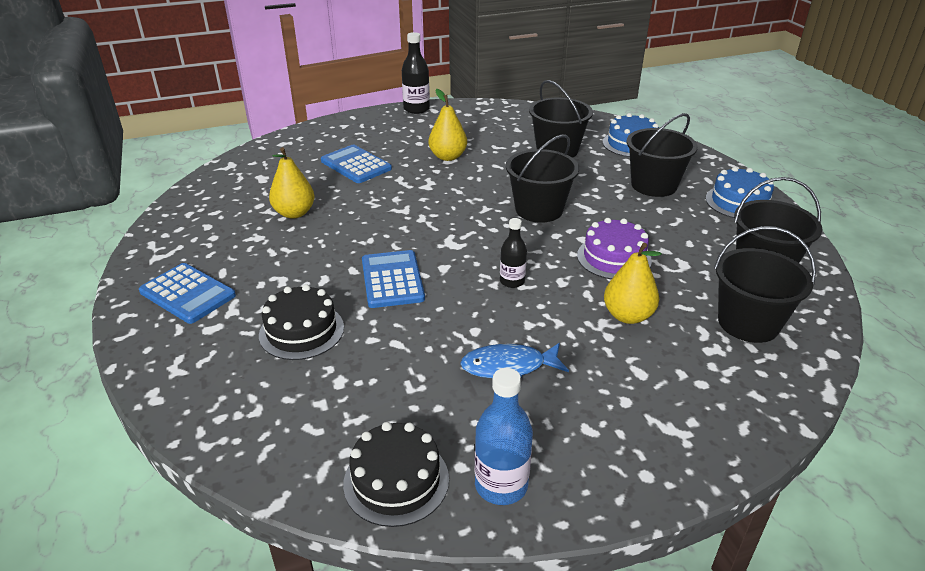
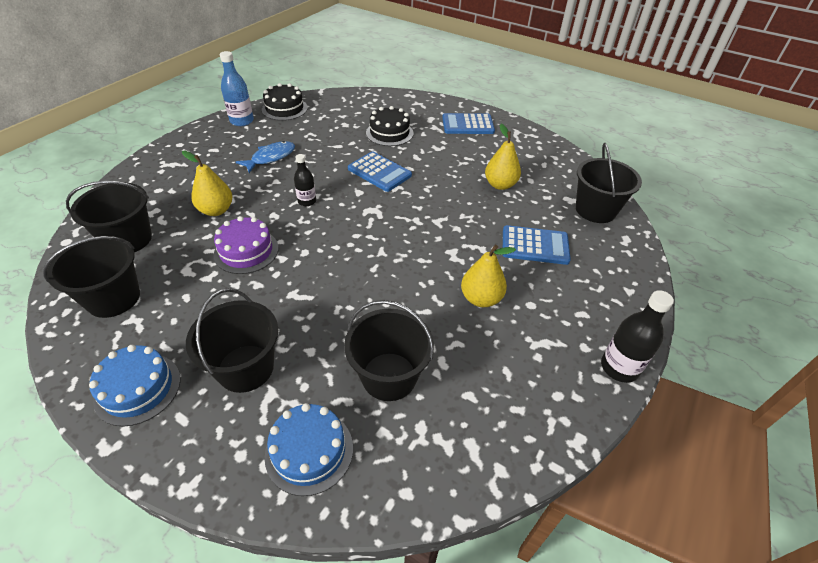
camera: 140 degrees right, 10 degrees up
(539, 209) = (338, 272): black bucket -> black bucket (595, 210)

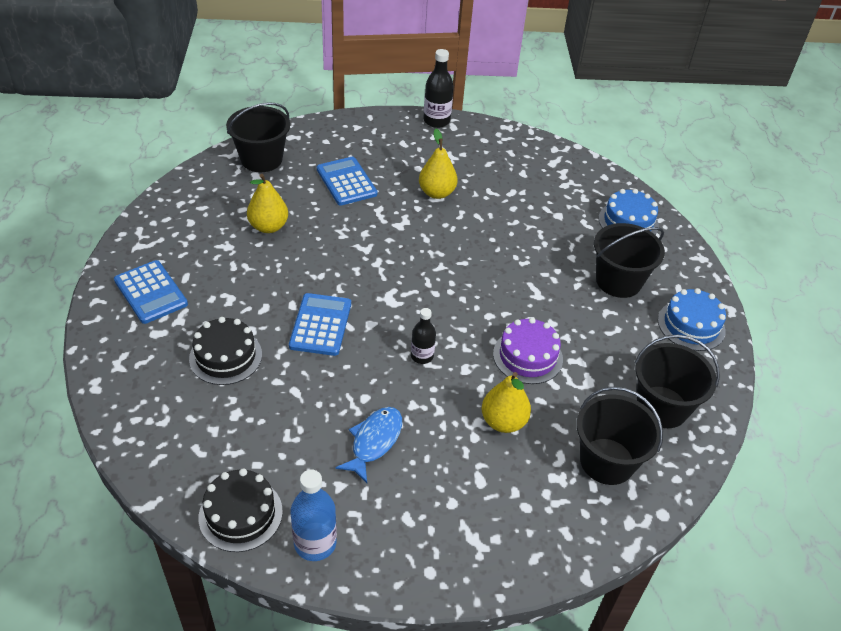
camera: 125 degrees left, 0 degrees up
(271, 158) = (374, 441): blue fish -> blue fish turned 105 degrees clockwise
(389, 376) = (548, 211): black bucket -> none

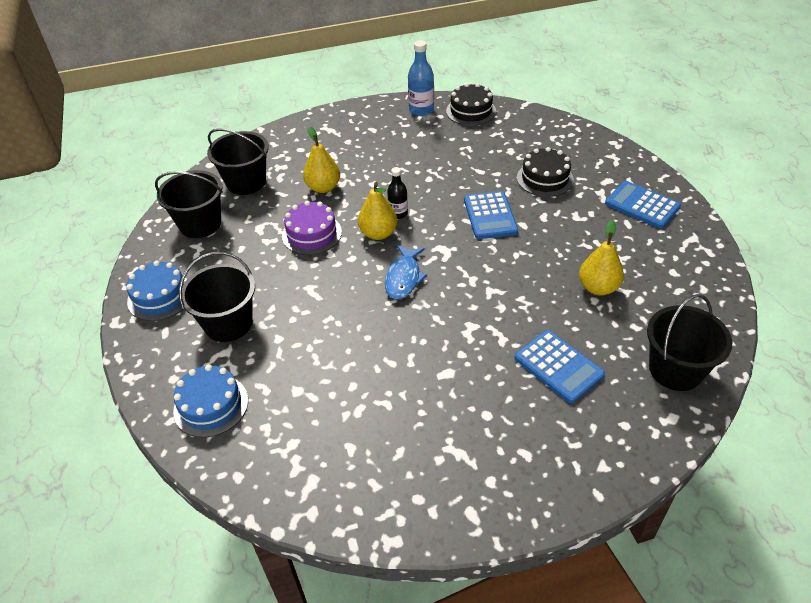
camera: 170 degrees right, 0 degrees up
(374, 441) = (410, 157): blue fish -> blue fish (404, 278)
(436, 121) = (500, 519): black bottle -> none
(437, 193) = (448, 381): yellow pear -> yellow pear (378, 233)

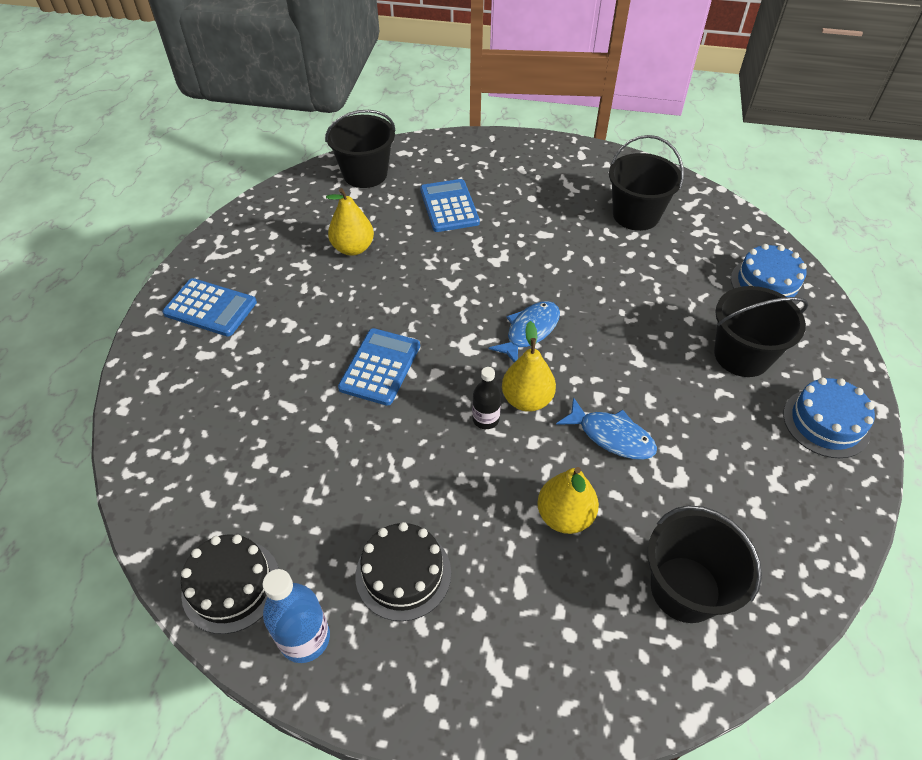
camera: 155 degrees left, 5 degrees up
(200, 224) = (769, 526): black bucket -> black bucket (636, 215)
(311, 234) = (611, 436): purple cake -> blue fish
(545, 178) = (267, 391): black cake -> black cake (403, 573)
(642, 205) = (210, 308): blue calculator -> blue calculator turned 45 degrees counterclockwise

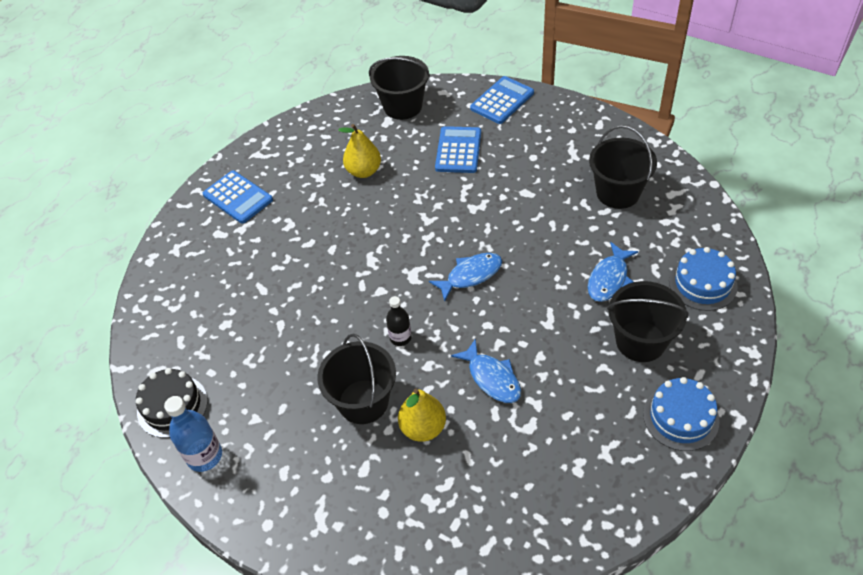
camera: 25 degrees right, 0 degrees up
(380, 367) = (340, 275): blue calculator -> blue calculator (502, 101)
(403, 573) = (287, 433): black cake -> none
(527, 399) = (440, 331): yellow pear -> none
(675, 300) = (609, 279): none -> blue fish
(685, 589) = (485, 508): black bucket -> black bucket (363, 402)

